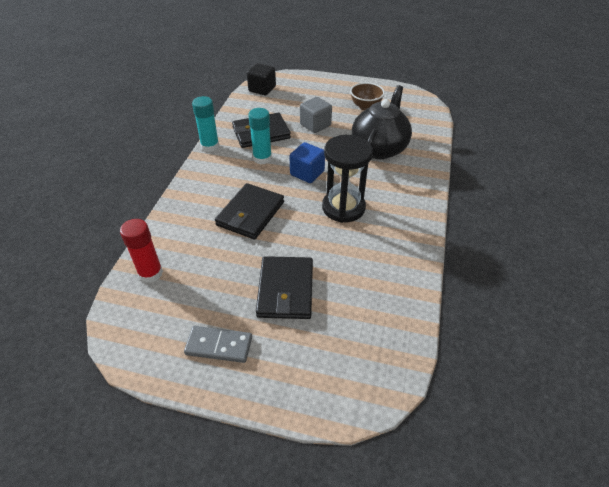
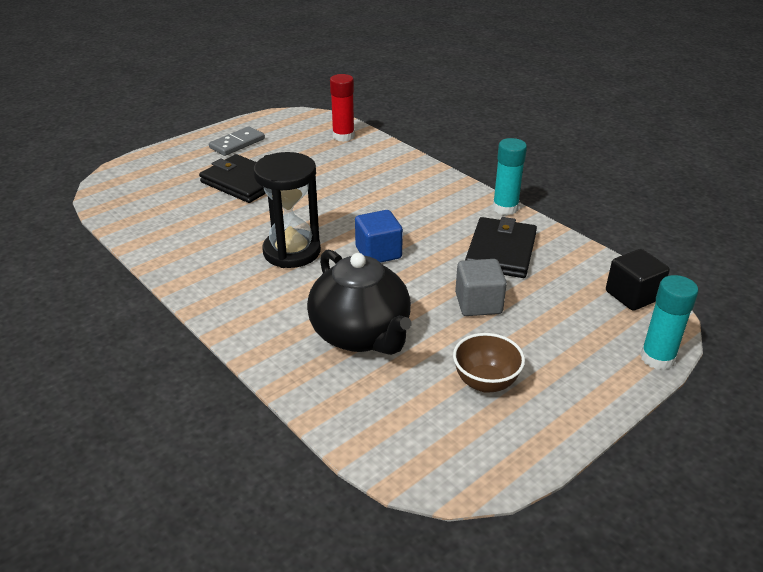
camera: 125 degrees right, 10 degrees down
(250, 213) = (355, 196): black wallet -> none
(262, 158) = (442, 233): turquoise glue stick -> turquoise glue stick (657, 358)

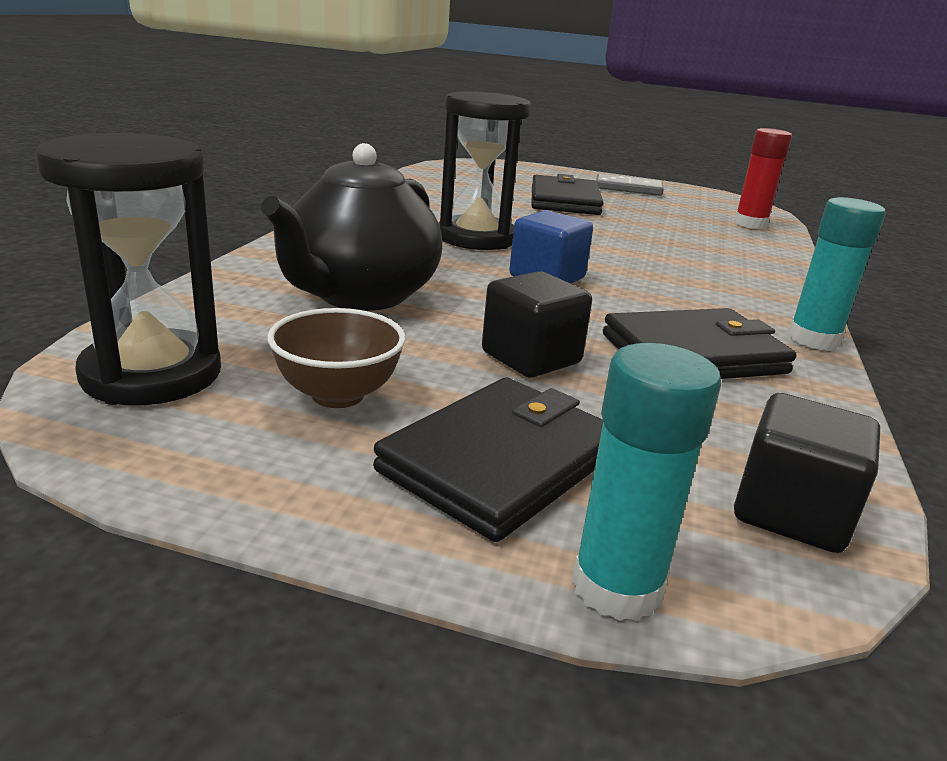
camera: 55 degrees right, 10 degrees down
(427, 445) = (152, 374): none -> black hourglass
(478, 303) = (531, 358): grey cube -> black cube
(568, 353) = (500, 462): none -> black wallet

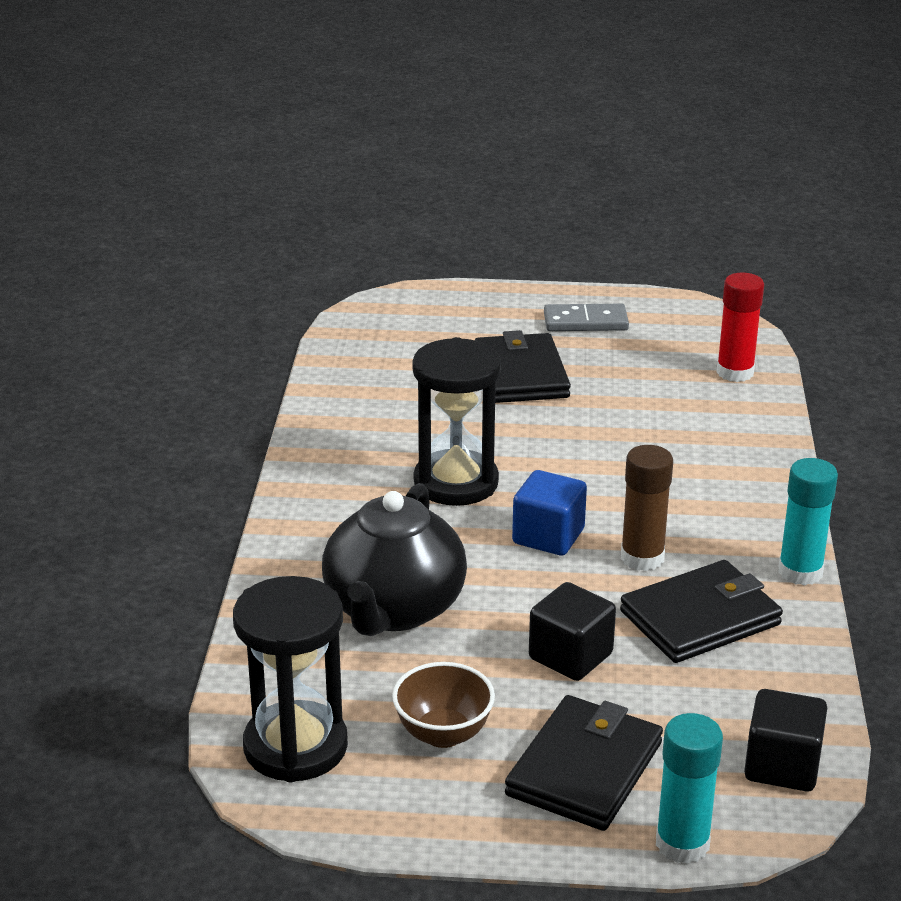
camera: 10 degrees left, 5 degrees up
(638, 304) = (642, 558): none -> brown glue stick

